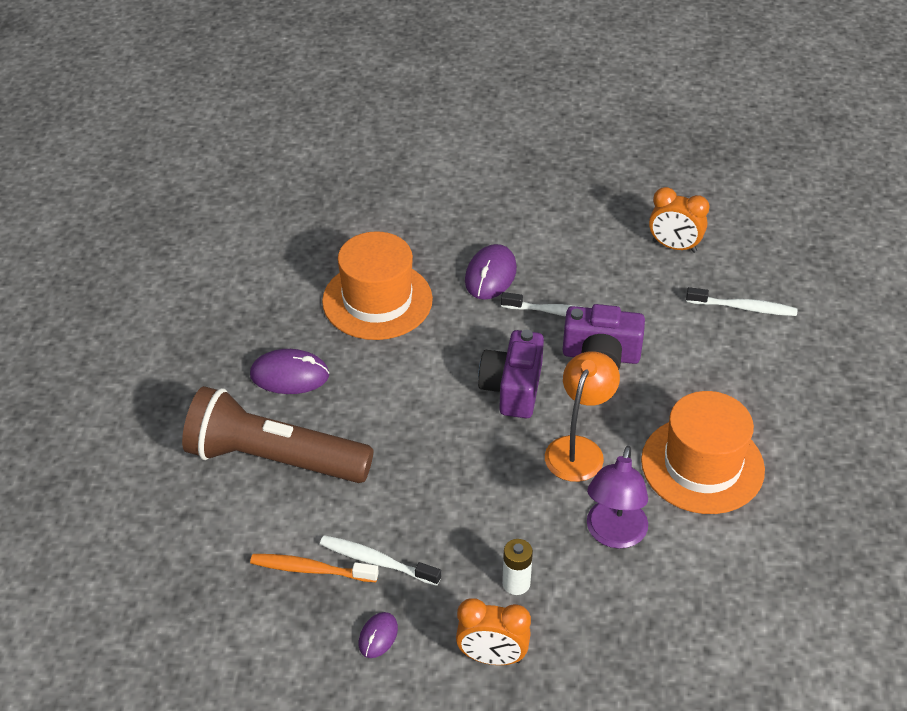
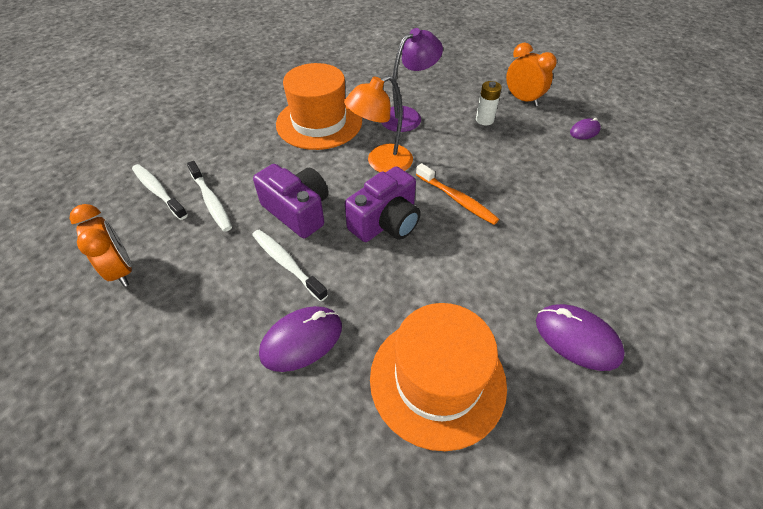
camera: 145 degrees left, 5 degrees up
(273, 459) = (620, 264): brown flashlight -> none
(311, 569) = (615, 179): orange toothbrush -> orange toothbrush (457, 199)
(376, 561) = (566, 164): white toothbrush -> white toothbrush (211, 201)

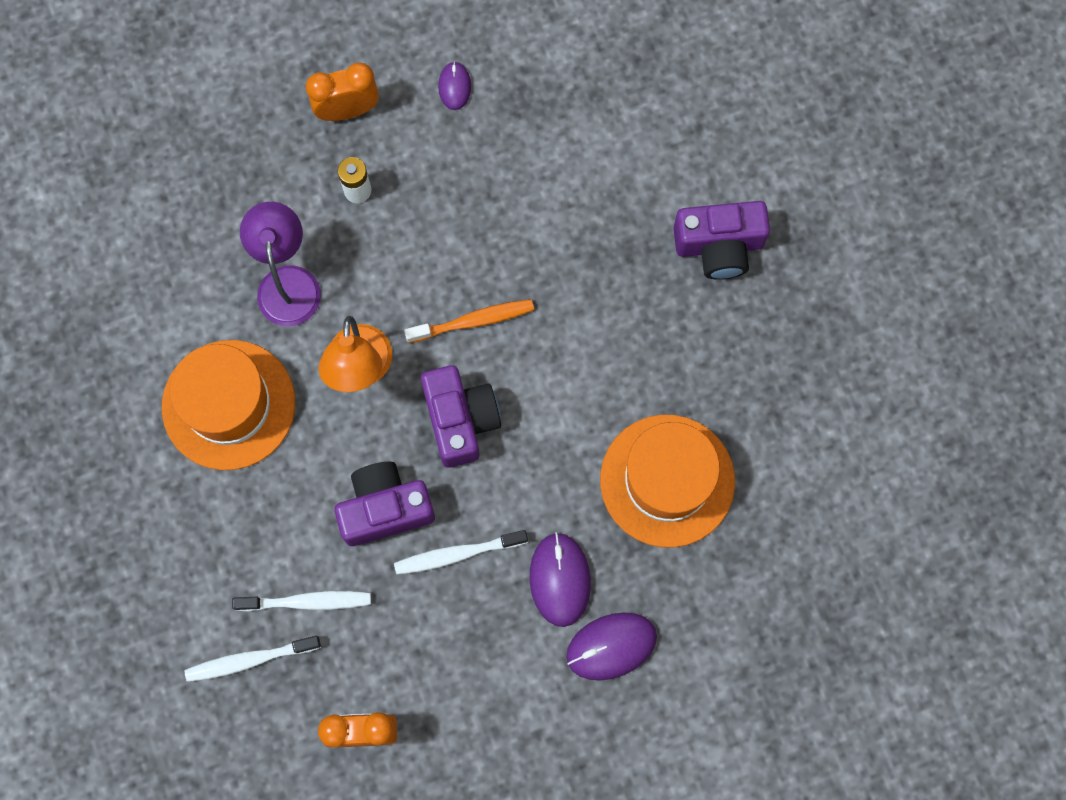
camera: 60 degrees left, 25 degrees up
(577, 338) = (700, 332): purple mouse -> purple mouse (611, 646)
(653, 316) = (719, 246): none -> purple camera

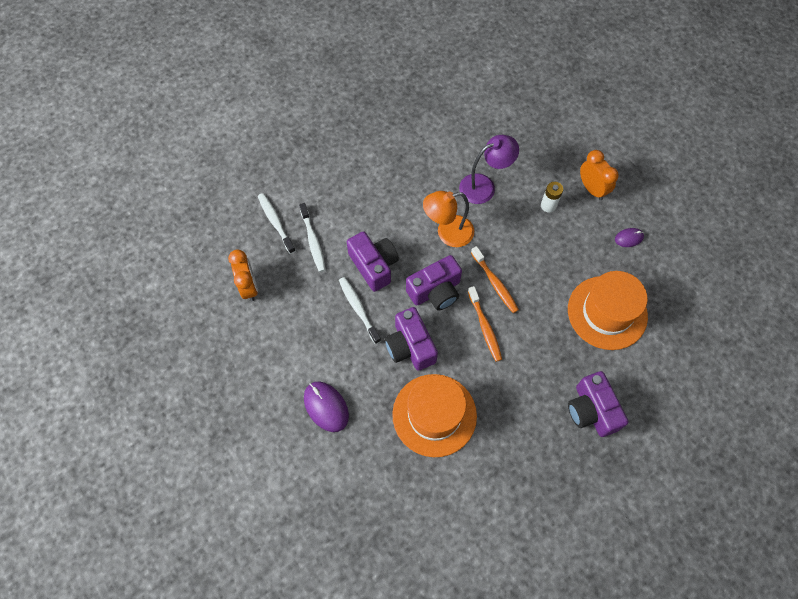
camera: 75 degrees right, 10 degrees down
(228, 405) = (408, 177): orange hat -> orange hat (607, 312)
(545, 360) = (485, 327): none -> orange toothbrush
(545, 487) = (410, 346): none -> purple camera
(560, 580) = (358, 368): purple mouse -> none

